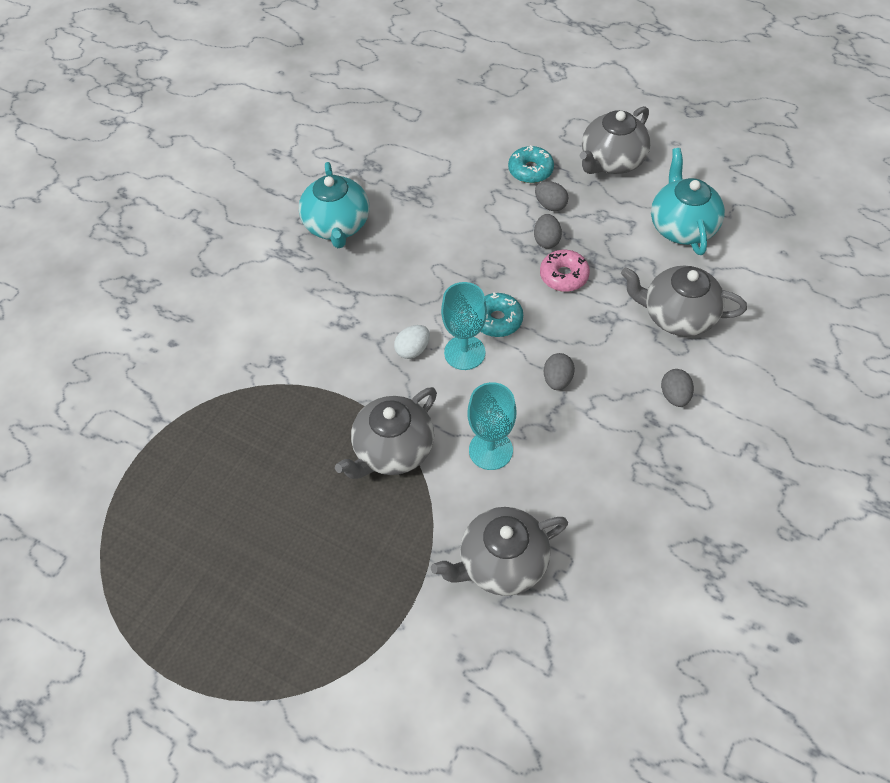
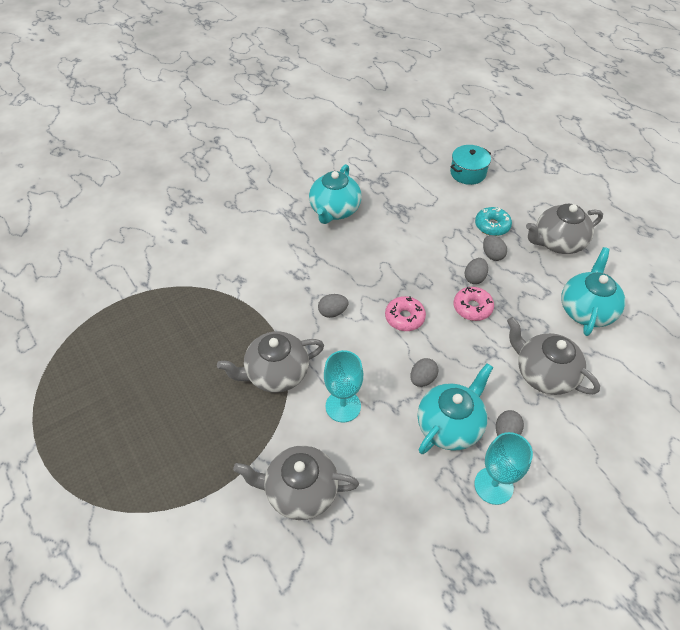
camera: 25 degrees right, 5 degrees down
(413, 350) = (333, 312): white egg -> grey egg
(464, 352) = (367, 330): turquoise goblet -> turquoise goblet (493, 485)
(466, 116) = (468, 173): none -> turquoise pot
(497, 320) = (404, 317): turquoise donut -> pink donut
(614, 416) = (450, 425): none -> turquoise teapot

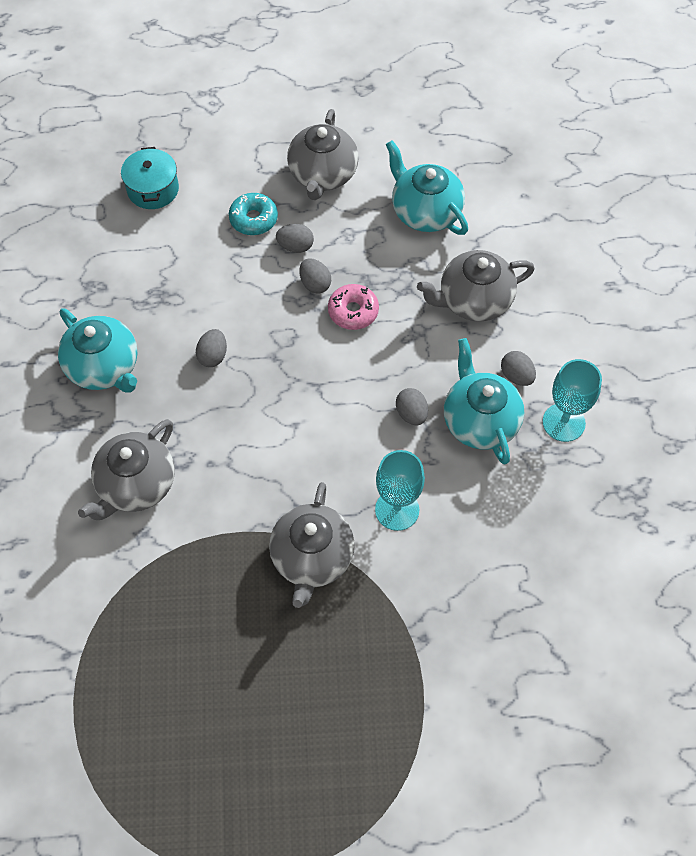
camera: 60 degrees left, 10 degrees up
(300, 491) = (471, 603): grey teapot -> grey teapot (136, 485)
(333, 312) = (265, 454): grey egg -> grey egg (213, 356)
(404, 317) = (322, 385): pink donut -> none

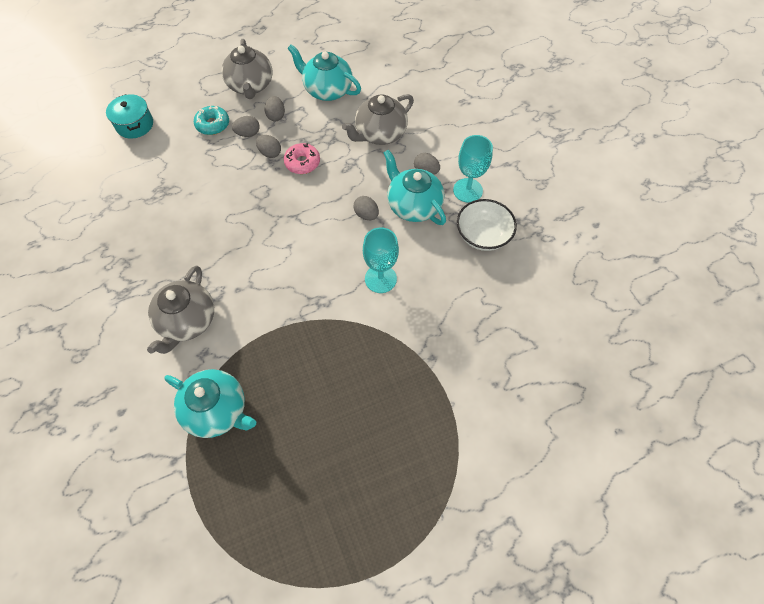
camera: 20 degrees left, 0 degrees up
(104, 367) = (137, 249): turquoise teapot -> turquoise teapot (217, 410)
(213, 356) = (214, 218): grey egg -> grey egg (276, 116)
(312, 558) = (334, 330): grey teapot -> none
(558, 494) = (483, 235): none -> white bowl

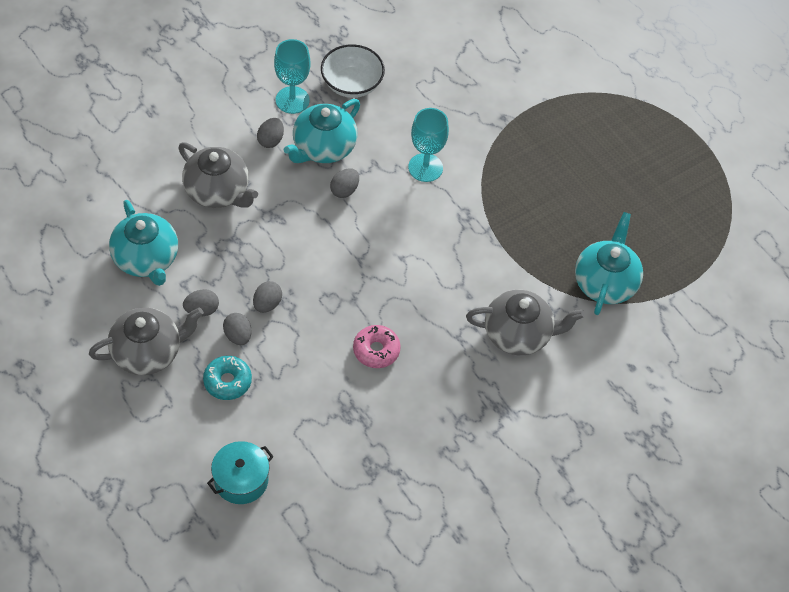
camera: 105 degrees left, 5 degrees down
(302, 163) = (277, 266): pink donut -> pink donut (376, 350)
(327, 90) = (146, 259): turquoise teapot -> turquoise teapot turned 45 degrees counterclockwise

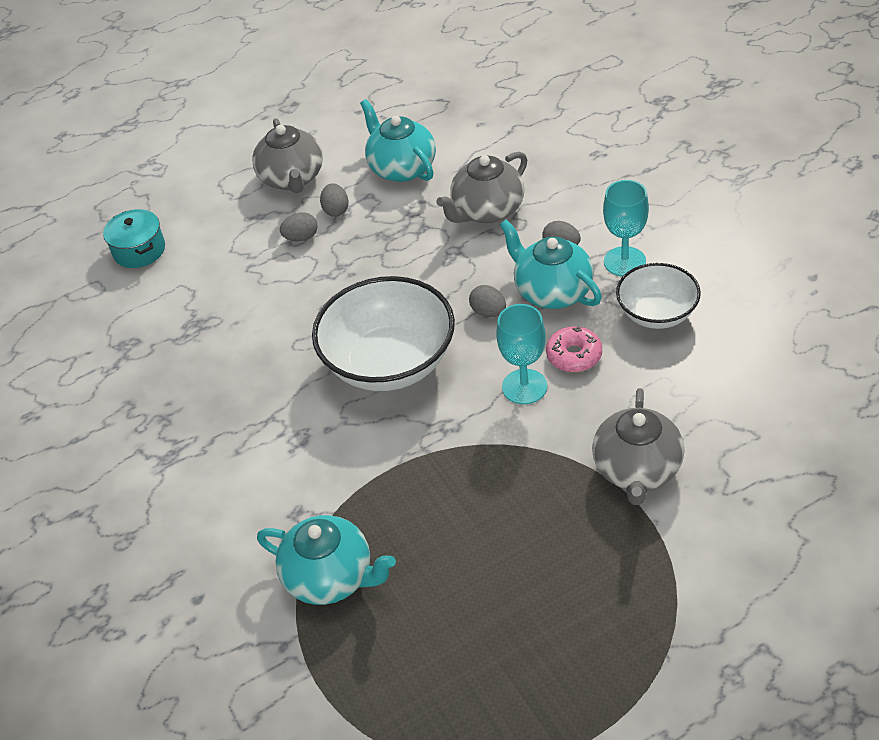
camera: 105 degrees right, 10 degrees down
(146, 259) = (401, 168): turquoise teapot -> turquoise teapot turned 75 degrees clockwise
(227, 381) = (249, 234): turquoise donut -> none
(267, 304) = (337, 257): grey egg -> none
(376, 350) = (266, 345): pink donut -> pink donut (574, 355)
(399, 257) = (389, 363): none -> white bowl
(519, 334) = (266, 477): grey teapot -> grey teapot (637, 470)

